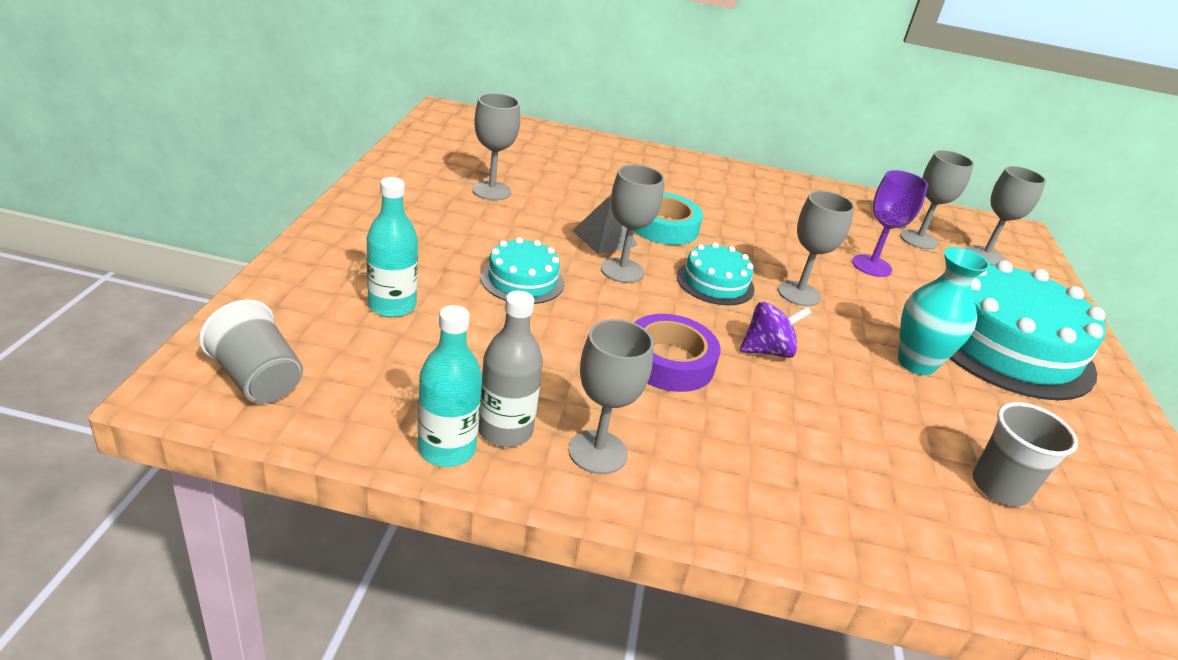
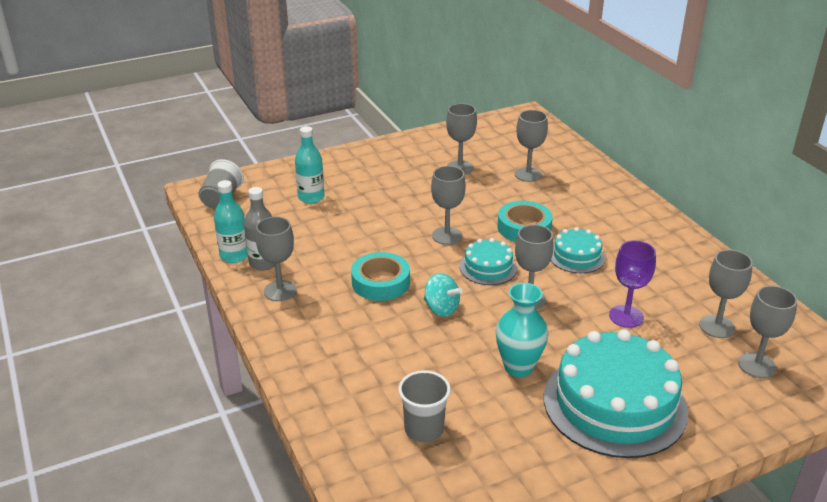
camera: 60 degrees right, 0 degrees up
(522, 280) = (386, 215): turquoise cake -> turquoise cake (576, 256)
(565, 172) = (528, 174): none -> grey goblet
(604, 238) = (473, 217): grey pyramid -> none
(669, 361) = (380, 282): purple tape -> turquoise tape
(767, 351) = (441, 308): purple spinning top -> turquoise spinning top

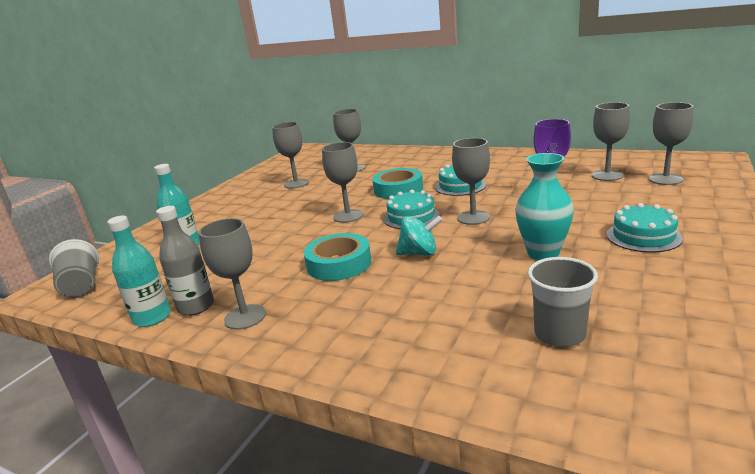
camera: 35 degrees left, 10 degrees down
(614, 404) = (643, 236): turquoise cake -> turquoise cake, size x0.49

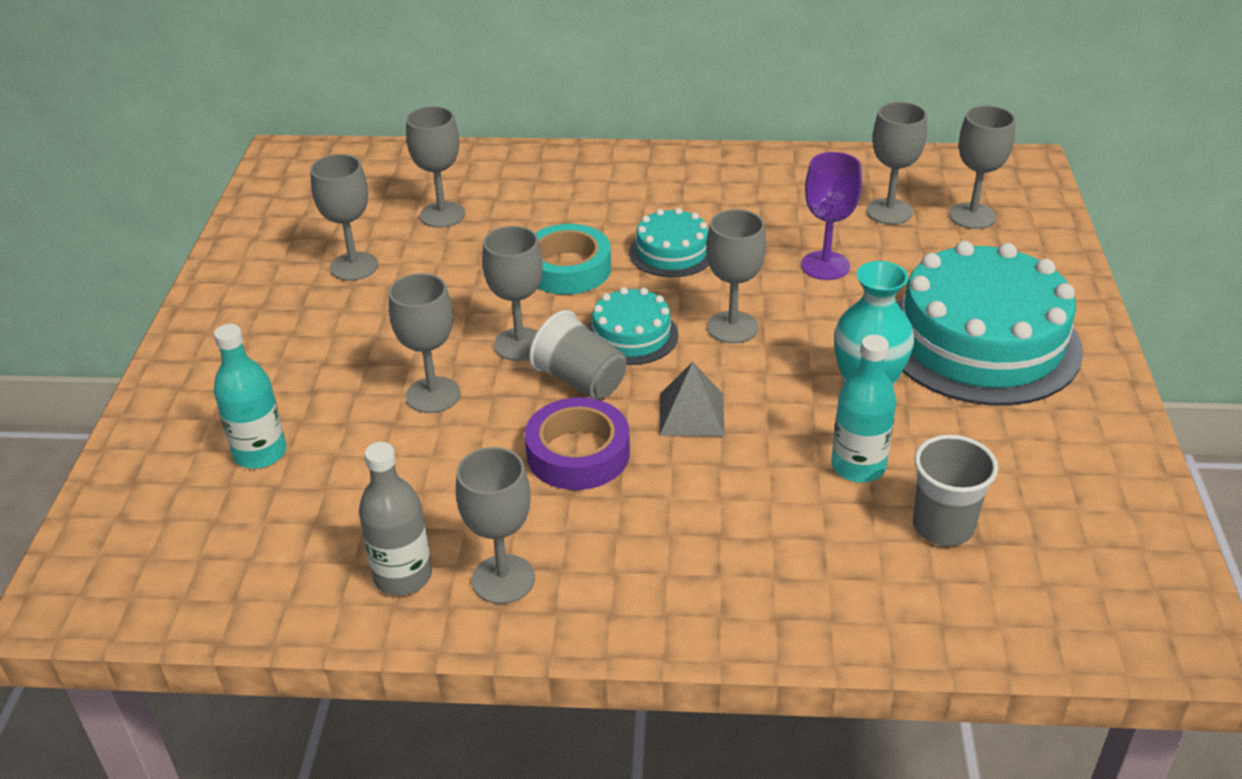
camera: 25 degrees left, 15 degrees up
(81, 286) = (133, 574): grey cup -> grey cup (580, 381)
(152, 317) = (344, 610): turquoise bottle -> turquoise bottle (858, 466)
(286, 232) = (433, 395): none -> grey goblet
(339, 264) = (578, 453): turquoise tape -> purple tape
(419, 253) = (691, 414): turquoise spinning top -> grey pyramid
(643, 236) = (981, 341): turquoise cake -> turquoise cake, size x2.05

